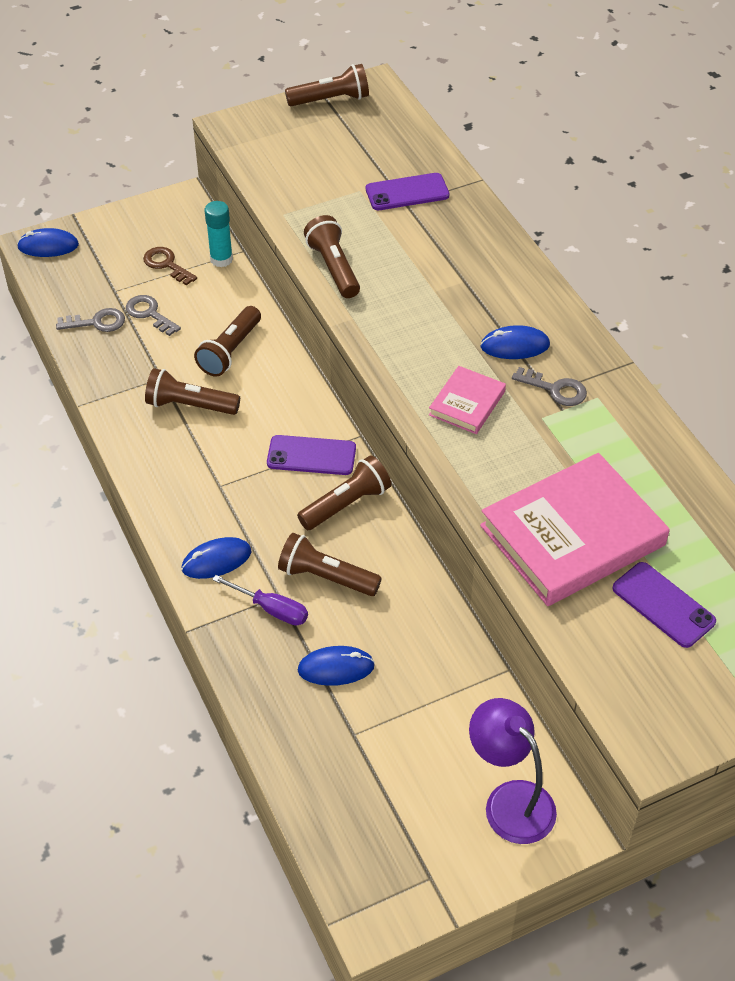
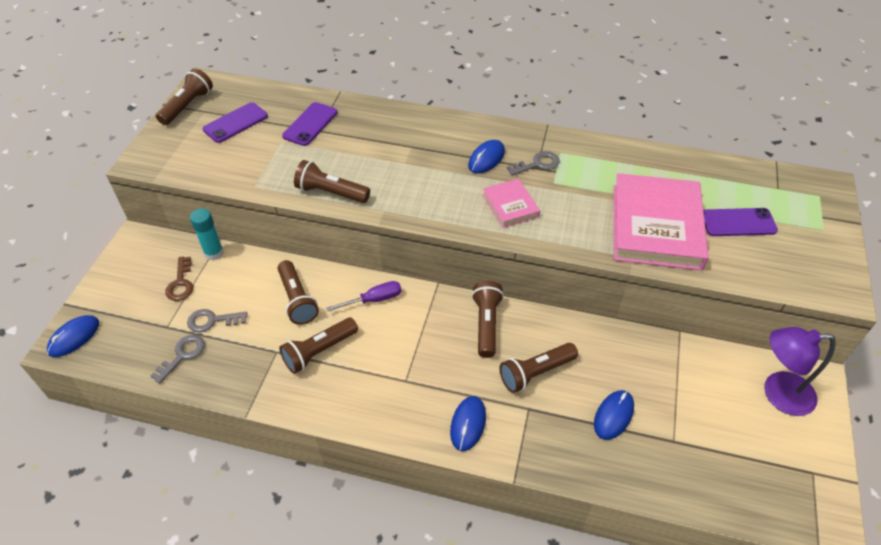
camera: 50 degrees left, 0 degrees up
(166, 264) = (181, 283): brown key -> brown key turned 90 degrees counterclockwise
(271, 609) = (537, 419): purple screwdriver -> purple screwdriver (374, 300)
(311, 455) = (429, 316): purple phone -> purple phone (235, 123)

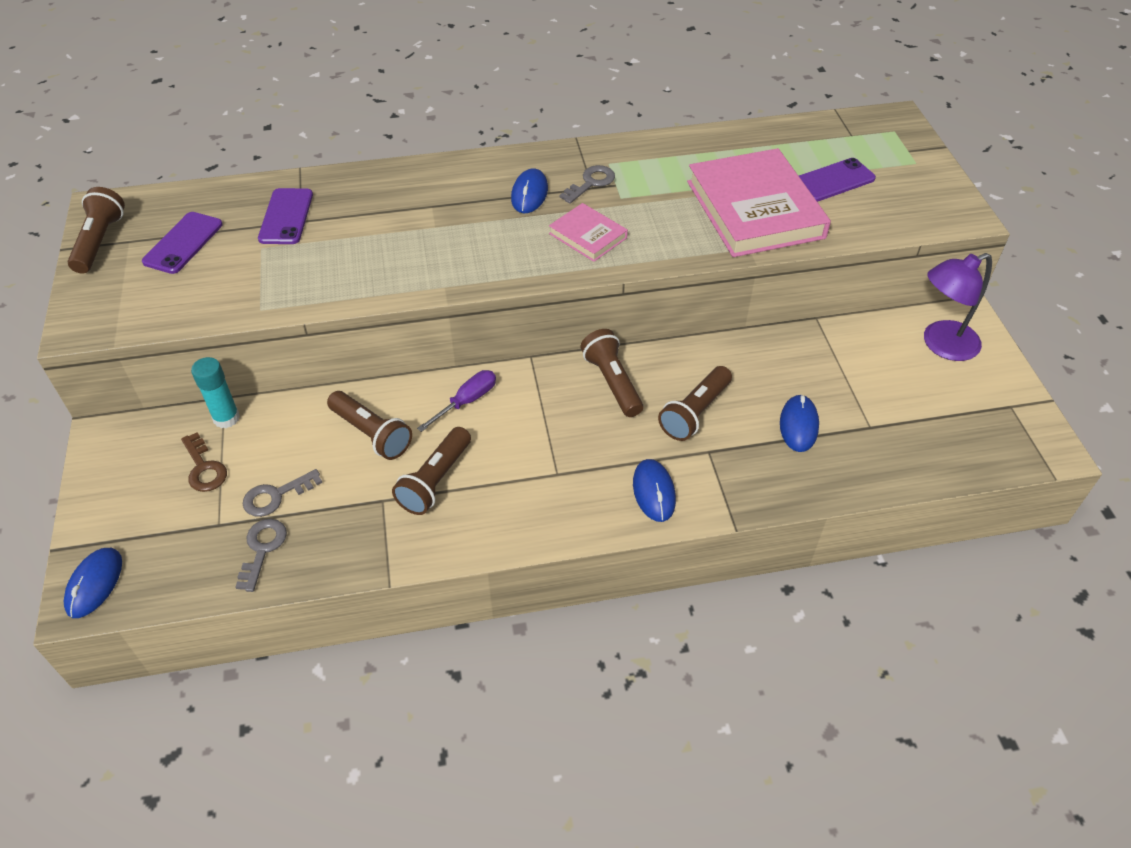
camera: 25 degrees left, 0 degrees up
(330, 193) = (365, 287): brown flashlight -> none

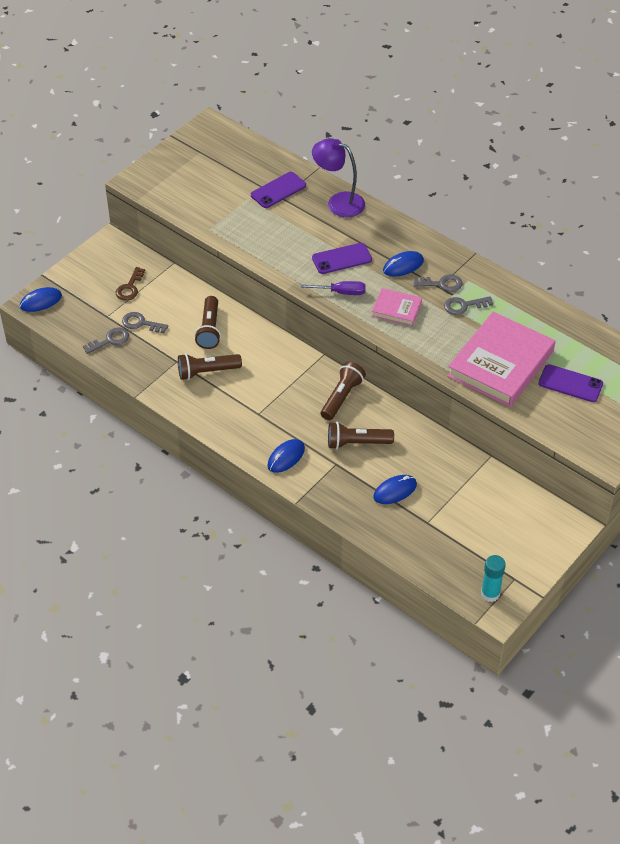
camera: 50 degrees right, 0 degrees up
(99, 241) = (189, 143): brown flashlight -> none
(183, 243) = (220, 170): purple phone -> purple phone (342, 259)
(226, 418) = (164, 272): turquoise glue stick -> turquoise glue stick (490, 594)
(467, 401) = (267, 350): purple screwdriver -> purple screwdriver (341, 292)
(588, 236) = (396, 309): pink book -> pink book turned 75 degrees counterclockwise
(641, 187) = (463, 306): none -> grey key
(941, 345) = (532, 523): purple lamp -> purple lamp (338, 202)

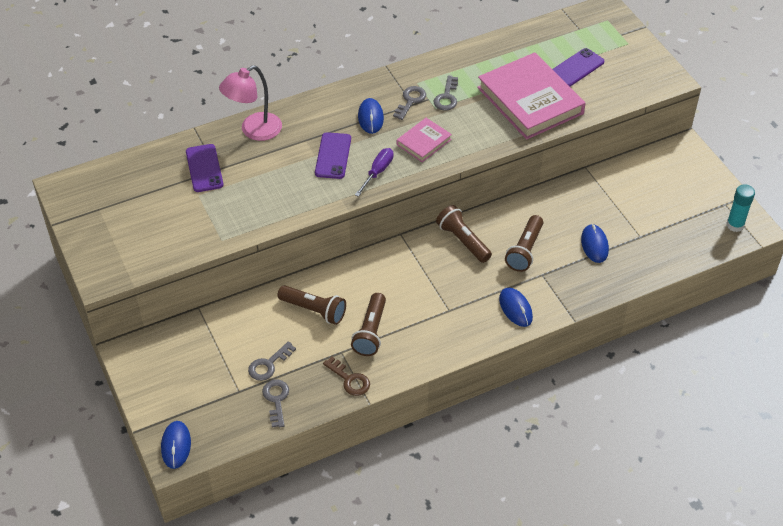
camera: 65 degrees left, 0 degrees up
(130, 288) = (210, 357): brown key -> brown key (350, 380)
(338, 202) = (254, 131): purple lamp -> pink lamp

